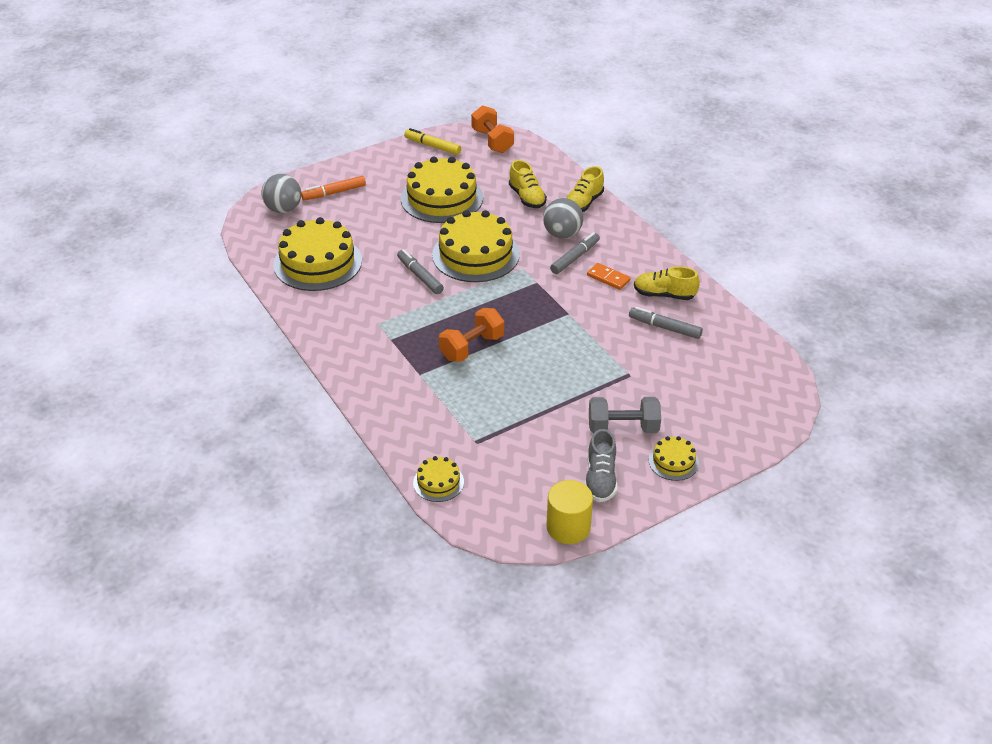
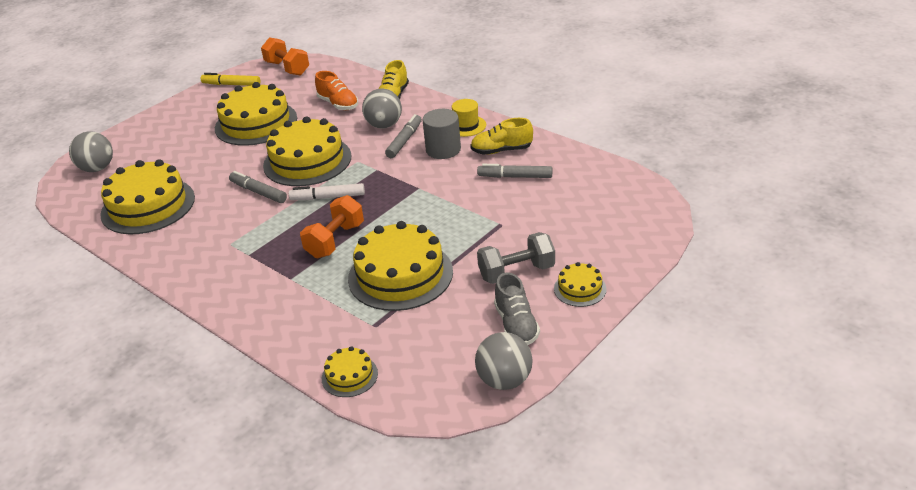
camera: 15 degrees left, 5 degrees down
(334, 193) = (145, 143): orange marker -> none
(481, 300) = (328, 197): none -> white marker
(517, 399) = (400, 275): none -> yellow cake
(527, 197) = (338, 104): yellow shoe -> orange shoe
(568, 527) = (504, 380): yellow cylinder -> grey ball
(608, 278) = (443, 150): orange domino -> grey cylinder
(641, 257) = (466, 126): none -> yellow hat

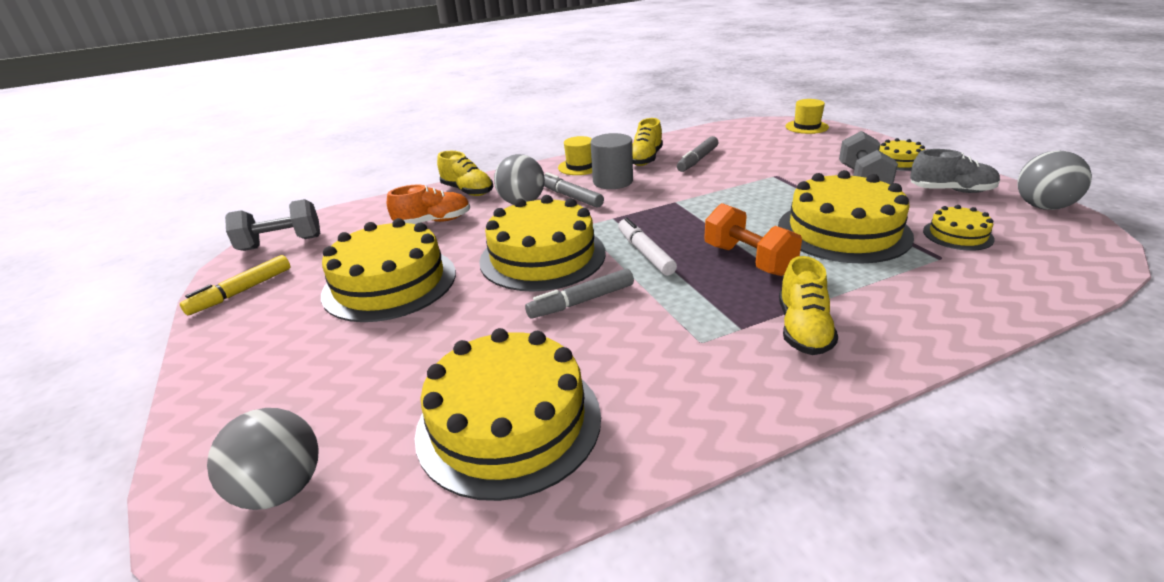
camera: 65 degrees left, 5 degrees down
(254, 277) = (803, 329): none -> yellow shoe
(287, 68) = (281, 243): orange dumbbell -> grey dumbbell
(328, 197) = (645, 253): white marker -> white marker turned 135 degrees clockwise
(349, 376) = (1044, 284): yellow cake -> yellow cake (957, 235)
(653, 219) = (806, 127): none -> yellow hat

